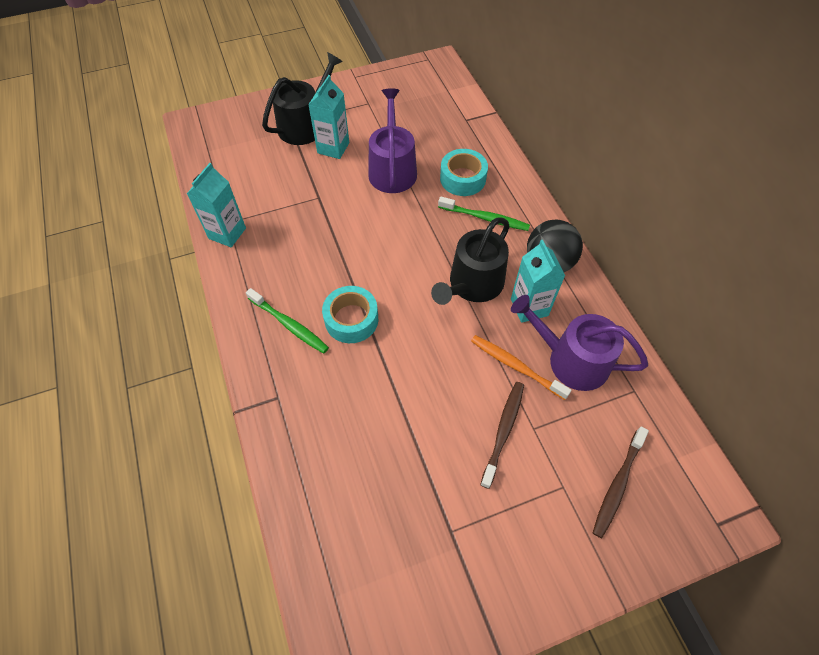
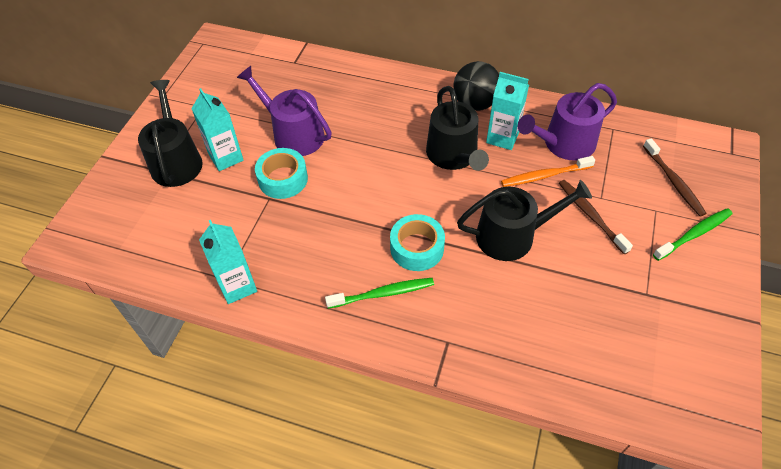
camera: 50 degrees left, 5 degrees down
(424, 381) = (512, 235): none -> black watering can
(462, 178) = (350, 100): turquoise tape -> turquoise tape (283, 179)
(485, 218) = (401, 111): green toothbrush -> green toothbrush (693, 234)

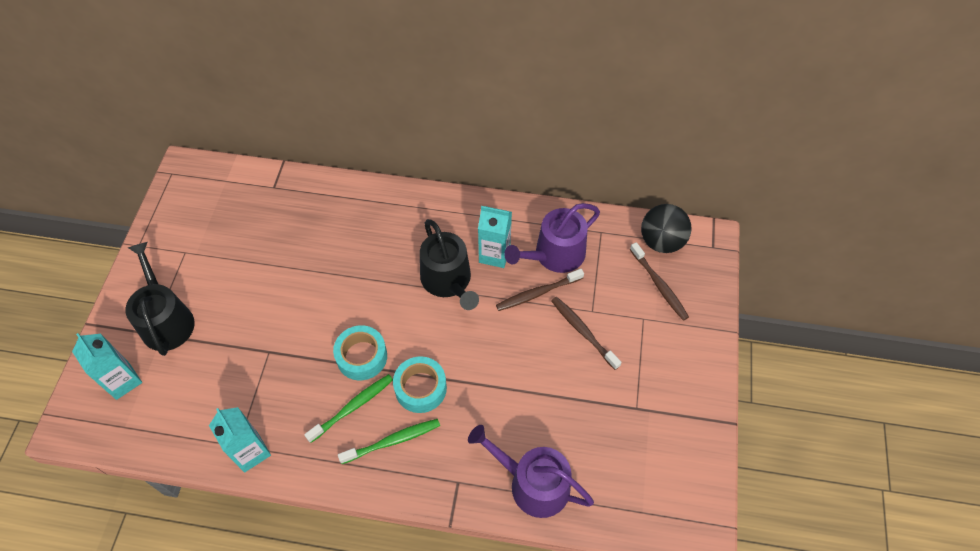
camera: 10 degrees left, 5 degrees up
(226, 157) = (218, 310): turquoise carton -> turquoise carton (123, 381)
(283, 179) = (280, 328): turquoise tape -> turquoise tape (362, 356)
(293, 134) = (284, 274): purple watering can -> purple watering can (532, 483)
(475, 104) = (464, 218): black ball -> black ball (661, 241)
(512, 235) = (511, 363): black watering can -> none
(545, 176) = (538, 293): orange toothbrush -> brown toothbrush
(693, 234) = (678, 340): green toothbrush -> green toothbrush (352, 407)

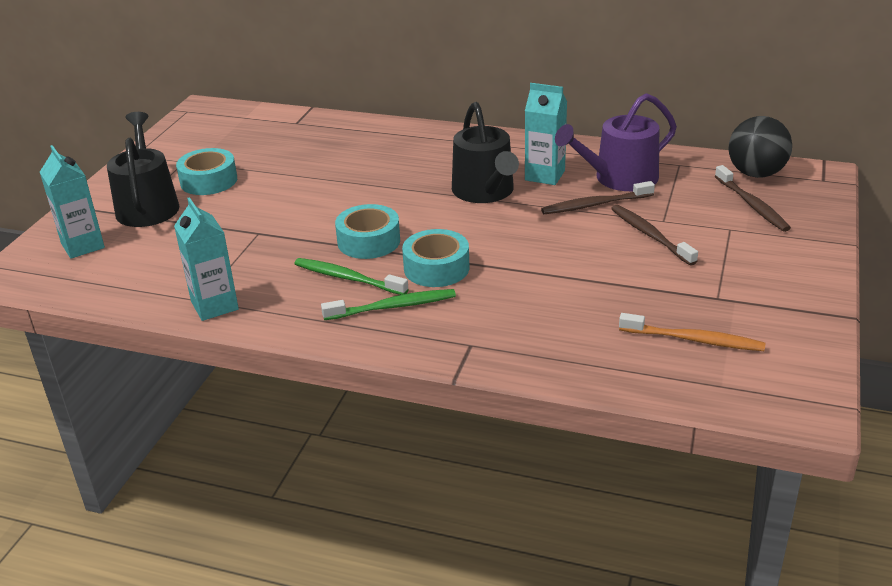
camera: 10 degrees right, 25 degrees down
(212, 280) = (209, 181): none -> turquoise tape
(352, 407) = (348, 278): green toothbrush -> green toothbrush turned 120 degrees counterclockwise
(532, 483) = (570, 351): purple watering can -> none
(621, 461) = (693, 340): none -> orange toothbrush

